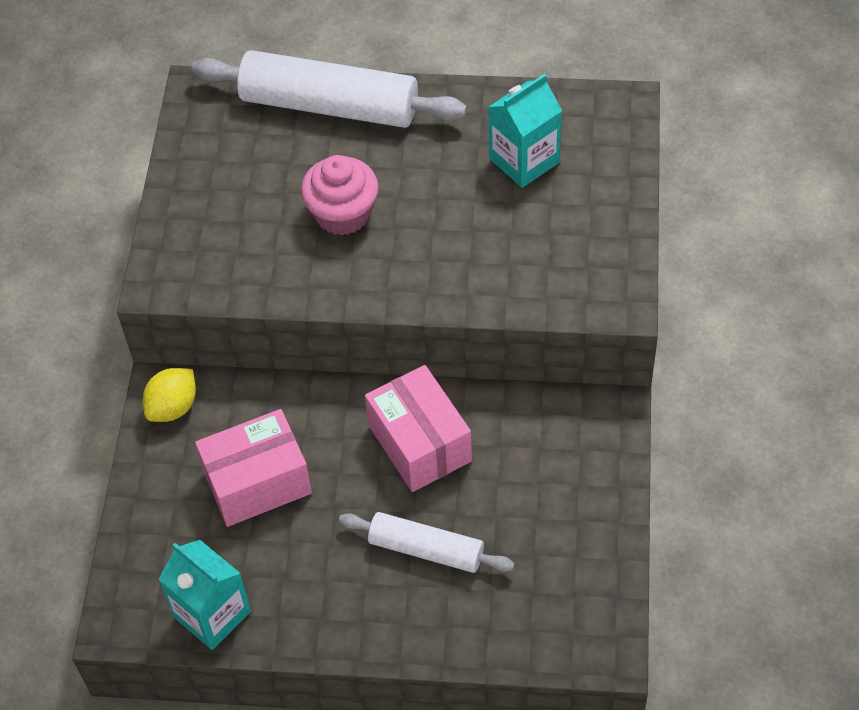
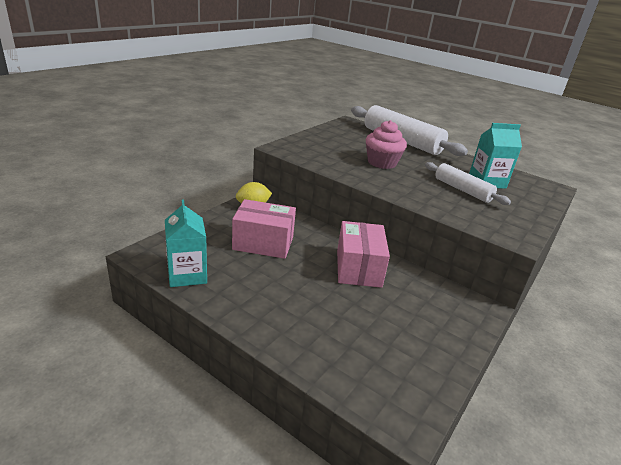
camera: 25 degrees right, 25 degrees down
(426, 549) = (325, 308): white rolling pin -> white rolling pin (462, 190)

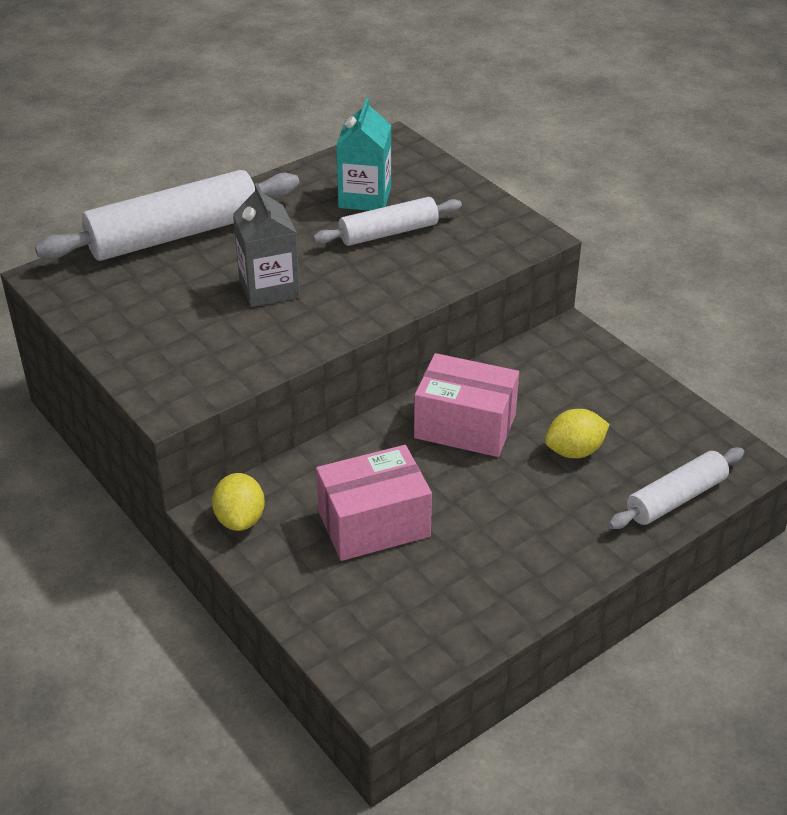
camera: 70 degrees left, 10 degrees up
(187, 274) = (449, 631): turquoise carton -> none
(263, 243) = (374, 524): pink box -> pink box turned 45 degrees clockwise
(339, 375) = (676, 498): none -> white rolling pin
(362, 316) = (574, 451): none -> yellow lemon
(382, 163) = (269, 288): pink cupcake -> grey carton

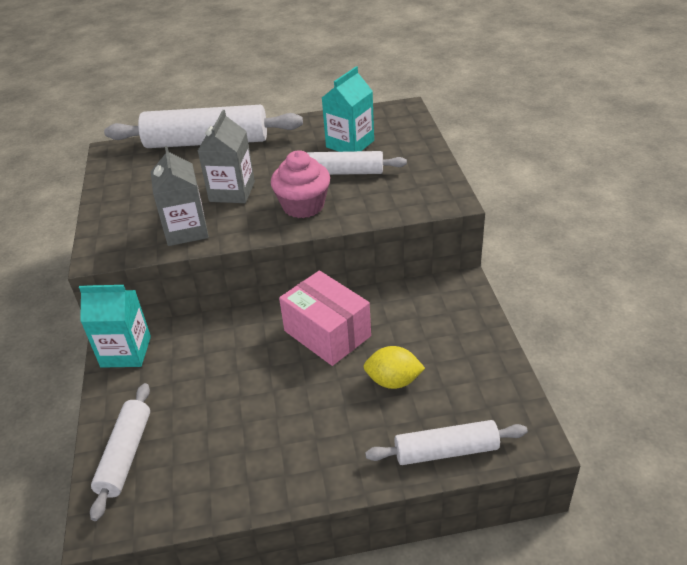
camera: 30 degrees right, 0 degrees up
(240, 519) = (126, 351): yellow lemon -> turquoise carton
(255, 347) = (186, 230): none -> grey carton
(344, 621) = (126, 455): none -> white rolling pin
(374, 283) = (303, 206): none -> pink cupcake
(374, 524) = (205, 387): pink box -> none

